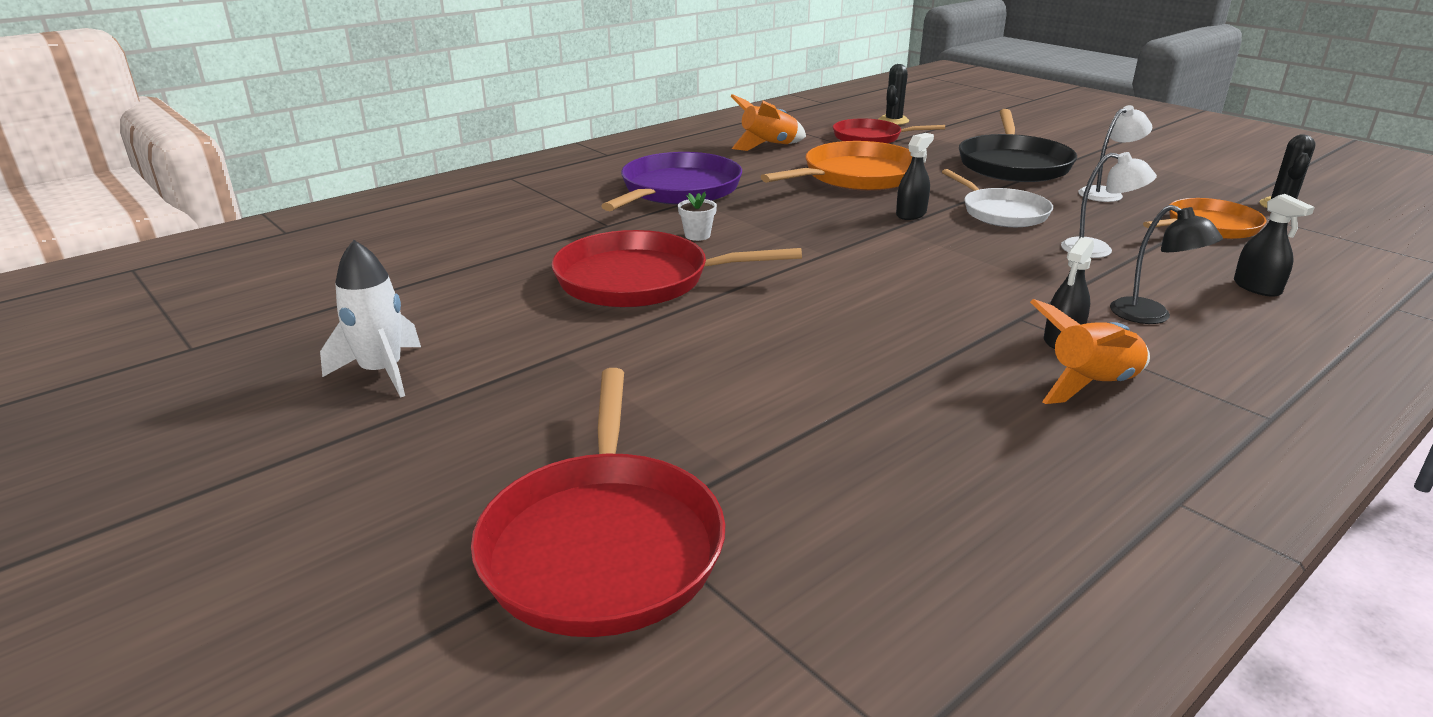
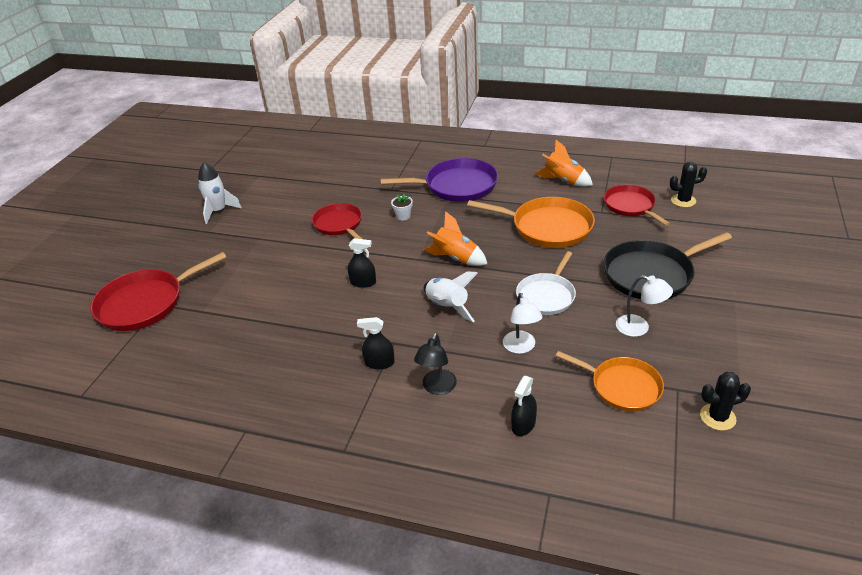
camera: 60 degrees right, 10 degrees up
(641, 280) = (339, 224): red pan -> red pan, size x0.66
(911, 214) = (505, 265): black spray bottle -> black spray bottle (363, 282)
(967, 265) = (447, 307): none -> white rocket
(1091, 385) = (335, 383): orange rocket -> orange rocket (455, 258)

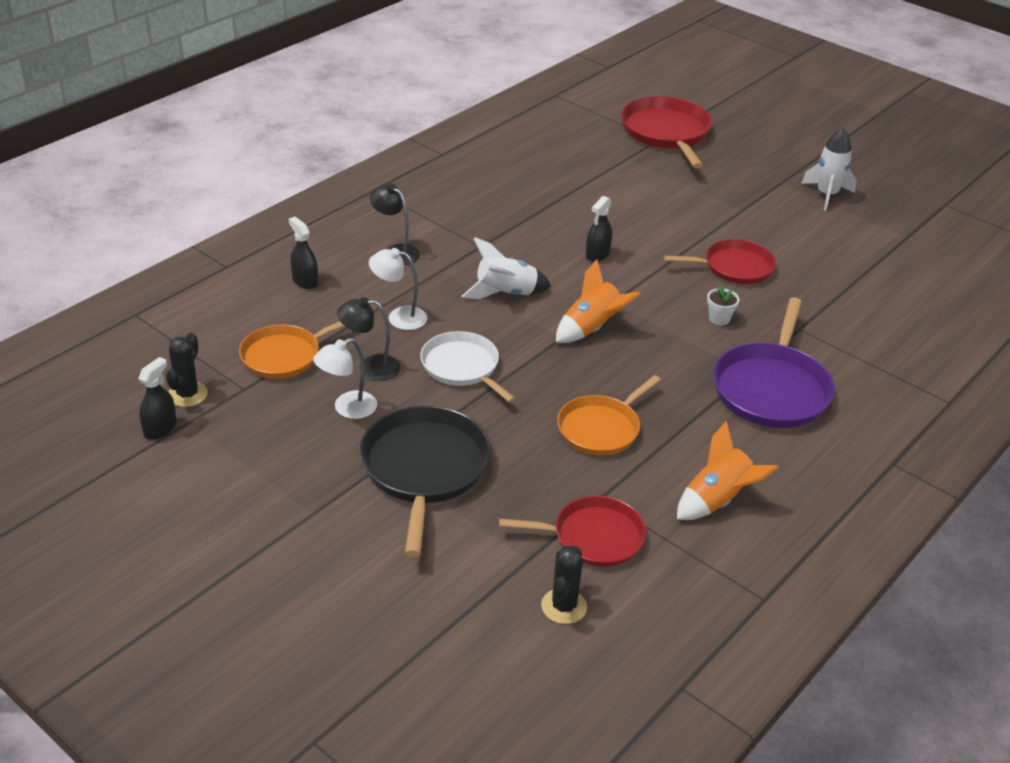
camera: 110 degrees right, 0 degrees up
(379, 363) = (459, 231): black spray bottle -> black spray bottle (160, 428)
(547, 227) = (601, 428): orange pan -> orange pan, size x0.66
(589, 336) = (370, 367): none -> black lamp

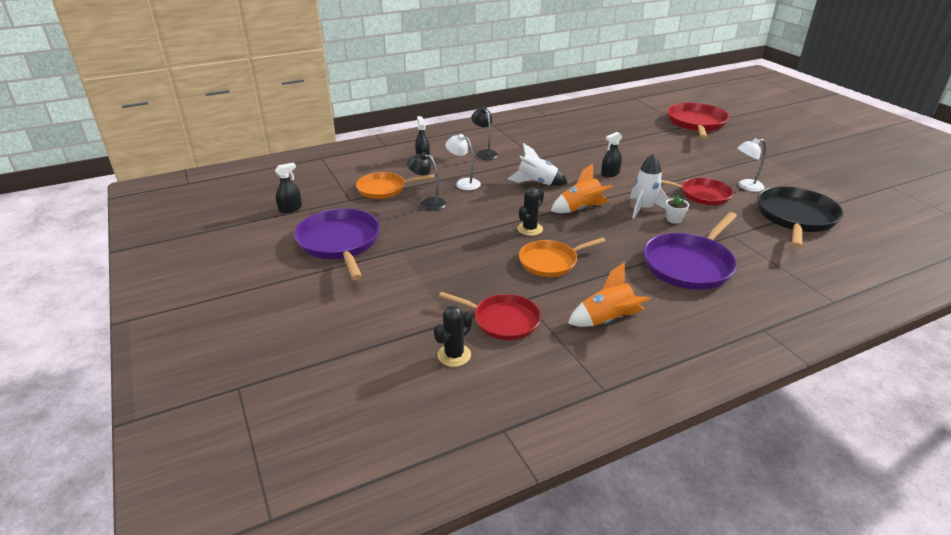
camera: 25 degrees right, 5 degrees down
(187, 394) = (318, 196): black cactus -> black cactus (530, 229)
(286, 472) = (340, 243): none -> purple pan
(347, 409) = (399, 220): white lamp -> white lamp (745, 186)
(424, 469) = (421, 259): black pan -> black pan (795, 217)
(462, 367) = (483, 213): white pan -> none
(827, 195) = (795, 168): white rocket -> white rocket (644, 208)

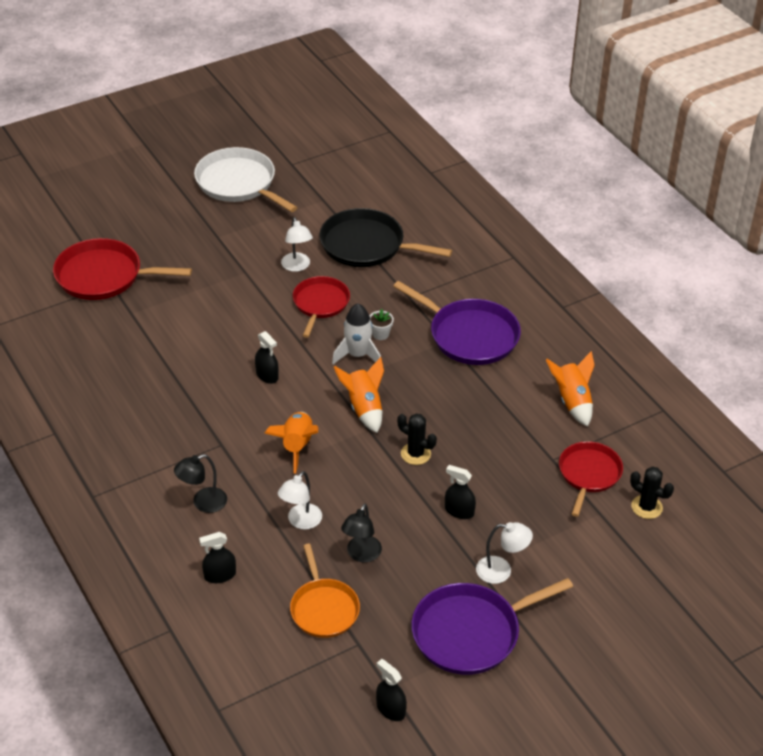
camera: 95 degrees left, 10 degrees up
(396, 261) = (501, 571): none -> white lamp
(464, 245) = (459, 511): none -> black spray bottle
(537, 183) = (297, 446): white rocket -> orange rocket
(550, 262) = (481, 437): orange pan -> none
(841, 165) = (238, 183): none -> white pan

